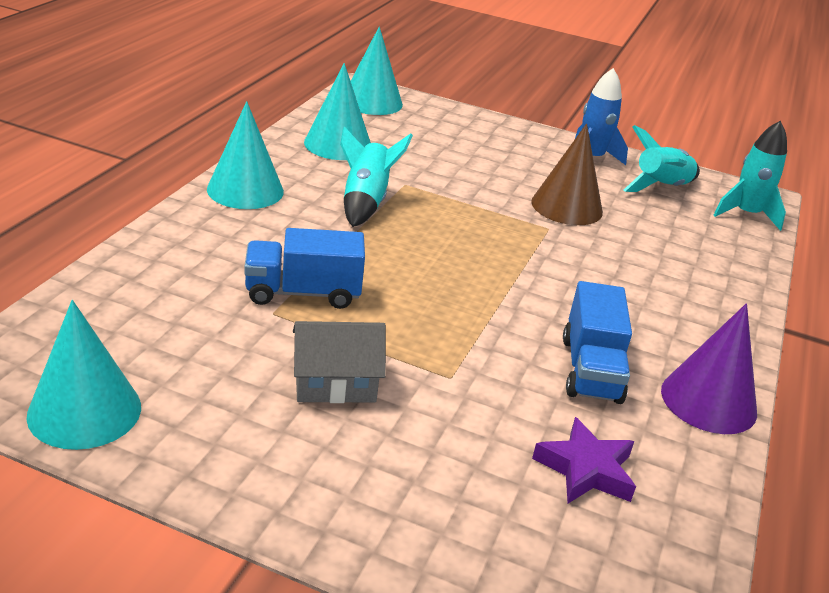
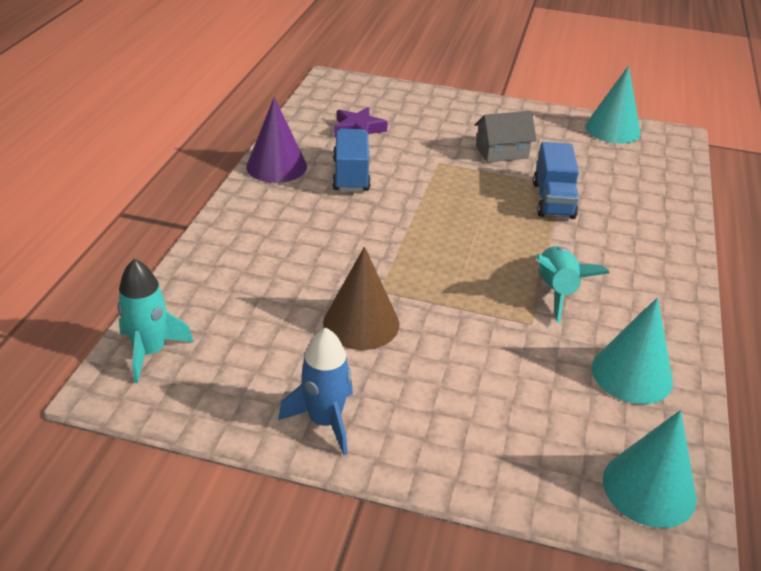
camera: 175 degrees right, 5 degrees up
(245, 190) = (665, 286): turquoise cone -> none
(303, 293) = (553, 200): blue truck -> blue truck turned 105 degrees clockwise
(661, 187) = (242, 379): turquoise rocket -> none

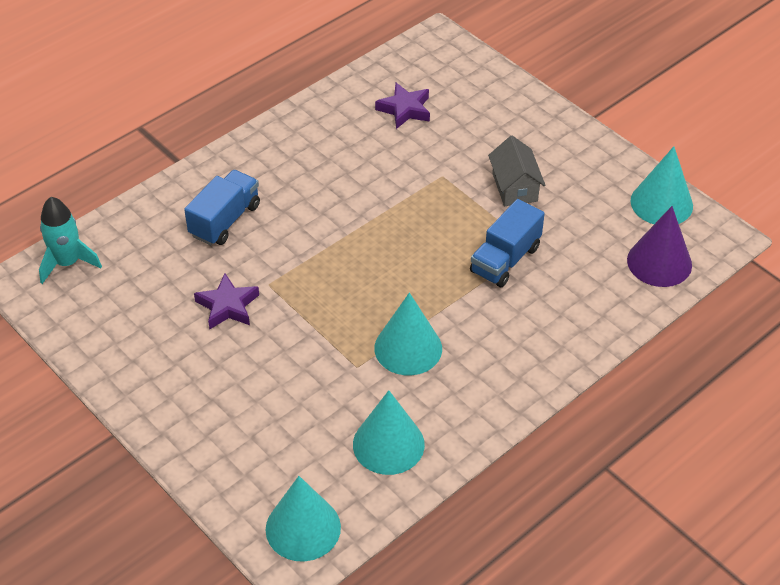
camera: 35 degrees right, 10 degrees up
(276, 166) = (296, 125): purple cone -> purple cone (659, 262)
(325, 421) = (135, 370): blue rocket -> none
(351, 175) = (350, 160): blue truck -> blue truck (225, 220)
(361, 323) = (228, 306): brown cone -> purple star
(501, 152) = (515, 187): grey house -> grey house turned 60 degrees clockwise
(556, 291) = (408, 348): turquoise rocket -> turquoise cone

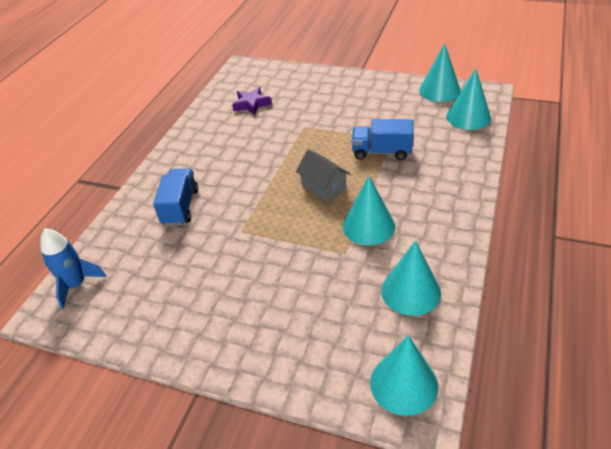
camera: 25 degrees left, 5 degrees down
(67, 263) = (76, 285): turquoise rocket -> blue rocket
(228, 306) = (222, 257): purple star -> none
(505, 260) = (381, 152): blue truck -> blue truck turned 90 degrees clockwise
(515, 187) = (352, 115): grey house -> grey house (324, 187)
(659, 262) = (468, 117): purple cone -> turquoise cone

